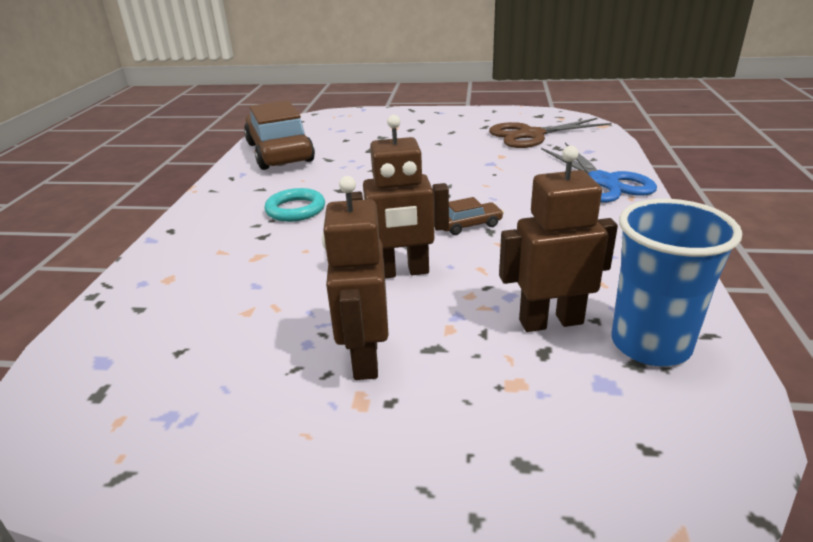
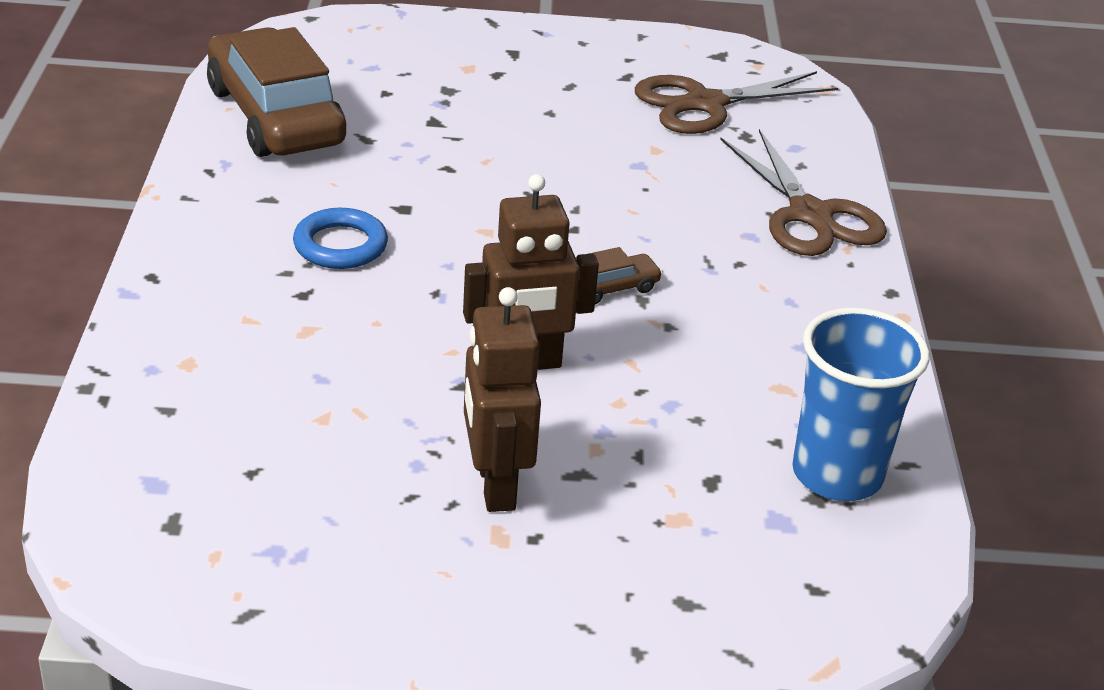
camera: 10 degrees left, 5 degrees up
(295, 209) = (340, 245): turquoise ring -> blue ring
(550, 321) = (721, 442): brown robot -> none
(603, 182) = (810, 215): blue scissors -> brown scissors

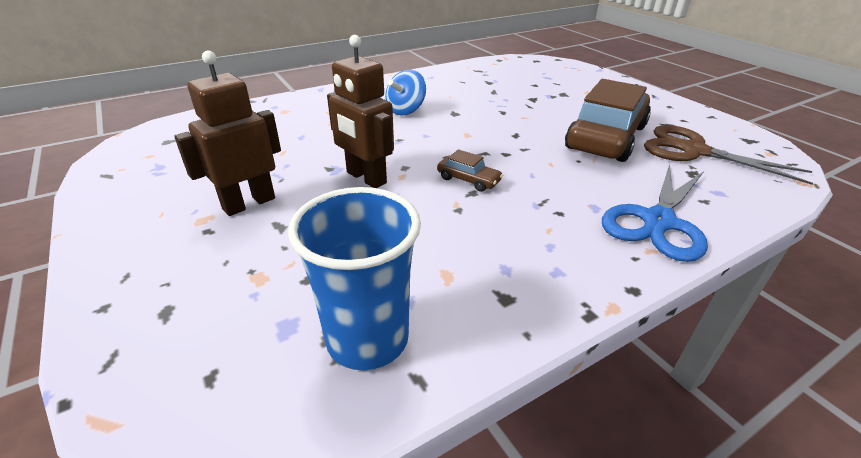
camera: 60 degrees right, 0 degrees up
(276, 116) = (478, 74): brown car -> brown car (606, 137)
(340, 245) = (406, 110): blue ring -> blue spinning top
(810, 215) = (658, 222): brown scissors -> blue scissors

